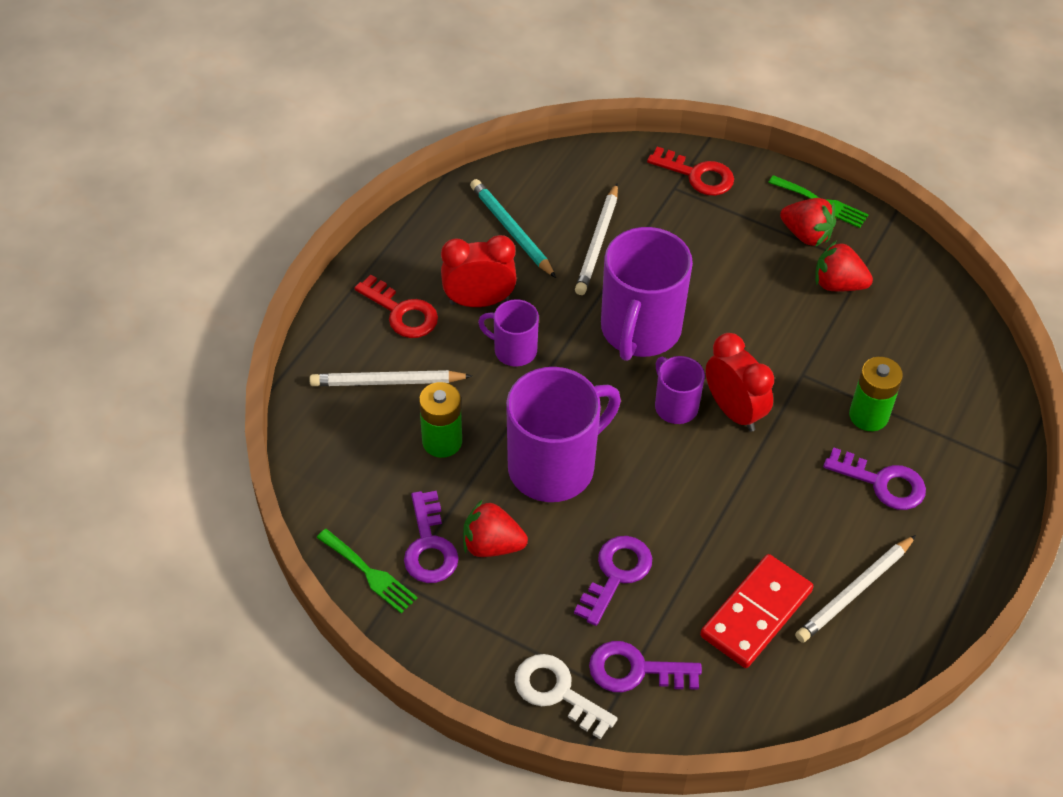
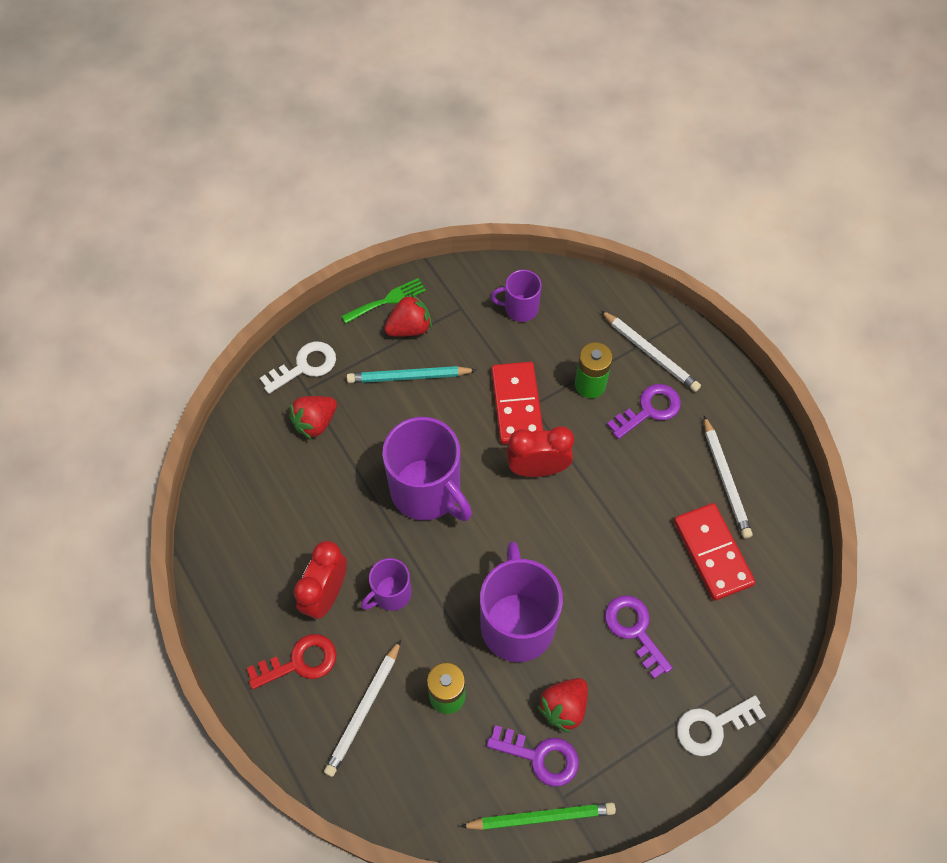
camera: 60 degrees left, 10 degrees up
(369, 573) = (541, 817): green fork -> green pencil
(511, 230) = (269, 531): turquoise pencil -> turquoise pencil (408, 376)
(597, 243) = (324, 474): white pencil -> white pencil (650, 353)
(635, 670) = (719, 661): purple key -> none
(675, 406) = (510, 506): purple mug -> purple mug (520, 308)
(697, 175) = (305, 366): red key -> white key
(792, 361) = (516, 405): none -> red domino
(838, 284) = (467, 335): red strawberry -> red strawberry (315, 422)

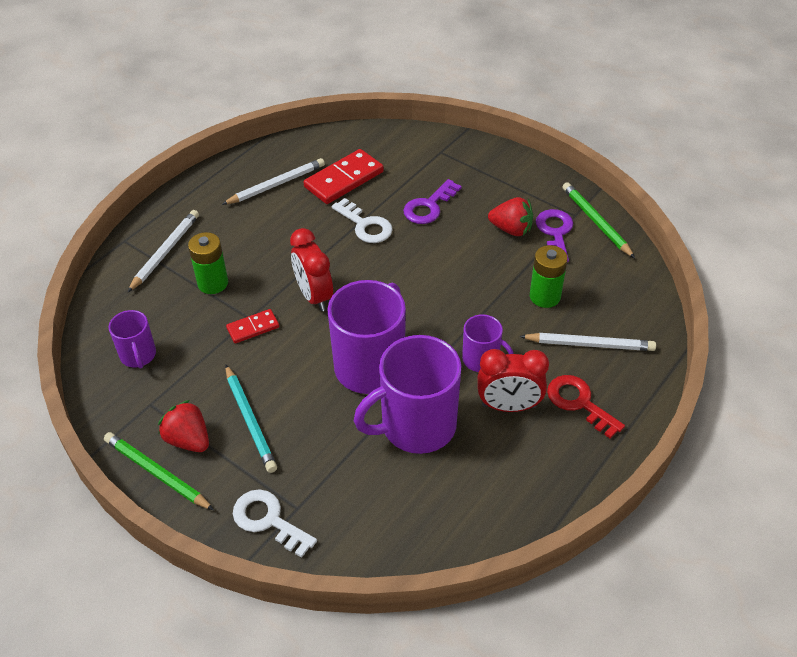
camera: 110 degrees left, 15 degrees down
(315, 422) = (335, 483): red strawberry -> none
(387, 300) = (157, 472): green fork -> green pencil
(516, 405) = (253, 328): red domino -> red domino, size x0.56
(517, 622) = (461, 272): purple mug -> purple mug (416, 426)
(649, 410) = (226, 240): purple key -> none
(712, 726) = (477, 155): white key -> white key (365, 225)

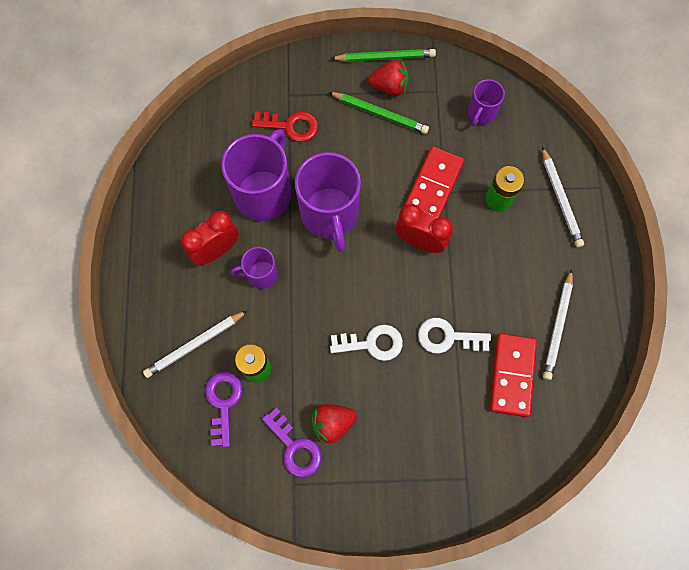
camera: 140 degrees right, 25 degrees up
(138, 356) = (481, 113): purple mug -> purple mug turned 90 degrees counterclockwise
(250, 421) = (367, 123): turquoise pencil -> none
(253, 328) = (433, 185): red domino -> red domino, size x1.79
(268, 520) = (297, 77): white key -> white key (372, 343)
(429, 206) = (418, 398): purple key -> purple key (223, 402)
(579, 403) = (172, 287): red key -> red key (291, 126)
(596, 221) = (270, 489): green pencil -> green pencil (380, 114)

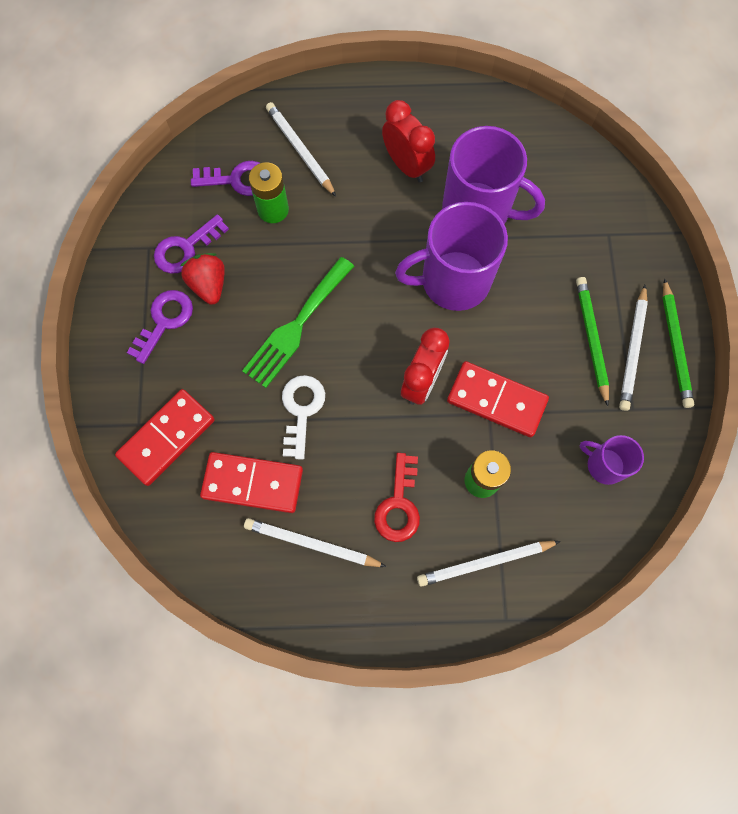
camera: 90 degrees right, 0 degrees up
(260, 274) = (378, 210): purple mug -> none
(291, 126) = (566, 237): red key -> red key (399, 504)
(368, 462) = (164, 321): none -> purple key
(372, 343) = (296, 326): white key -> green fork
(380, 114) = (591, 339): green pencil -> green pencil turned 150 degrees clockwise
(389, 87) = (632, 350): red strawberry -> white pencil
(477, 451) = (167, 438): none -> red domino

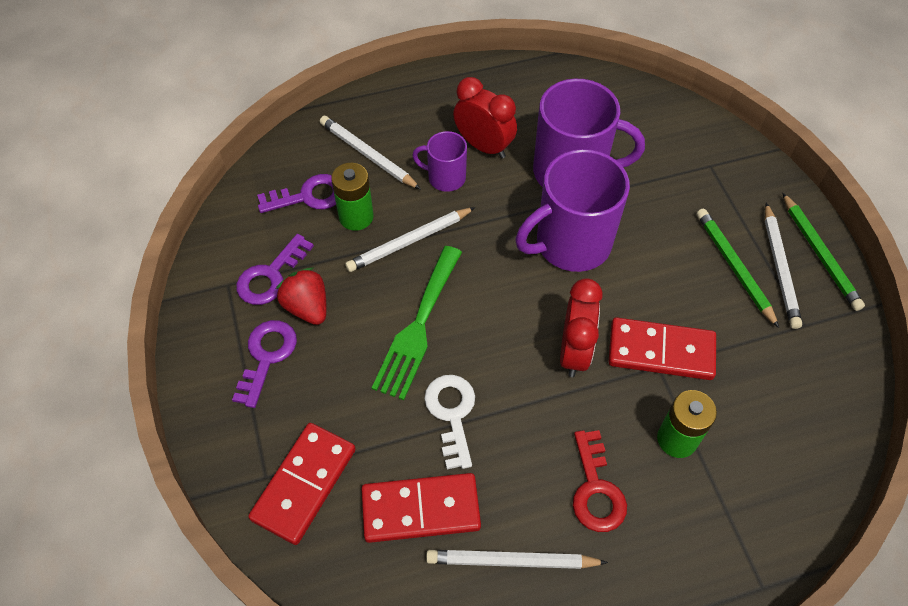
camera: 15 degrees left, 15 degrees down
(484, 562) = (714, 528): white pencil -> white pencil (409, 241)
(604, 465) = (799, 389): purple mug -> purple mug (445, 177)

